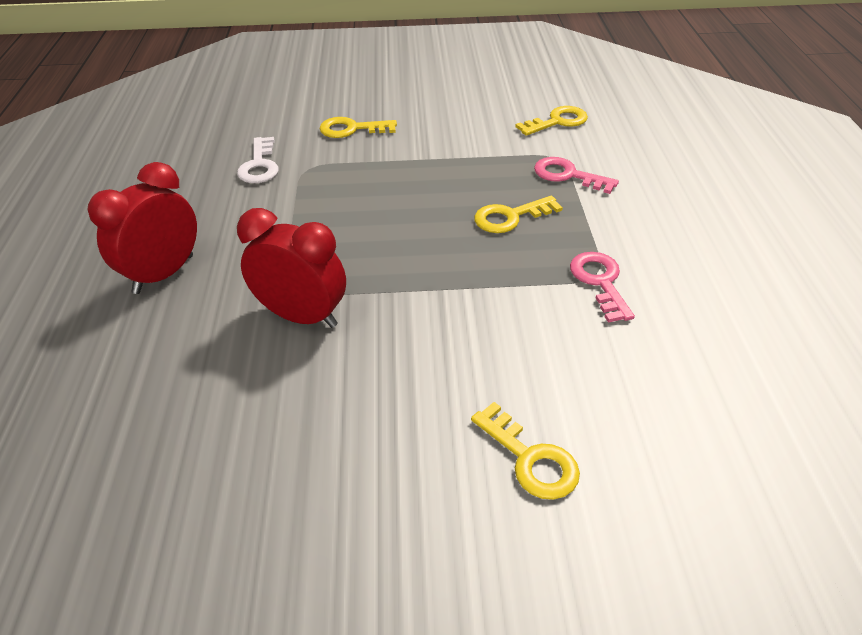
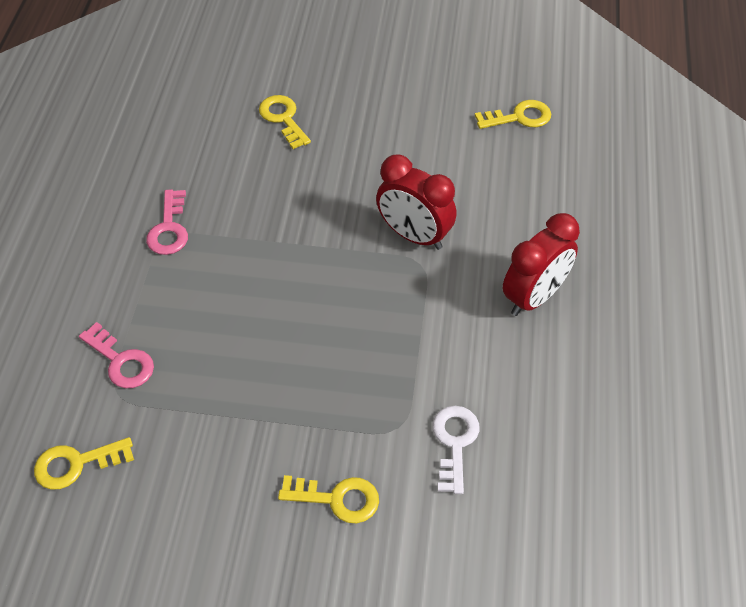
camera: 170 degrees left, 10 degrees up
(510, 217) = (208, 312): yellow key -> yellow key (519, 117)

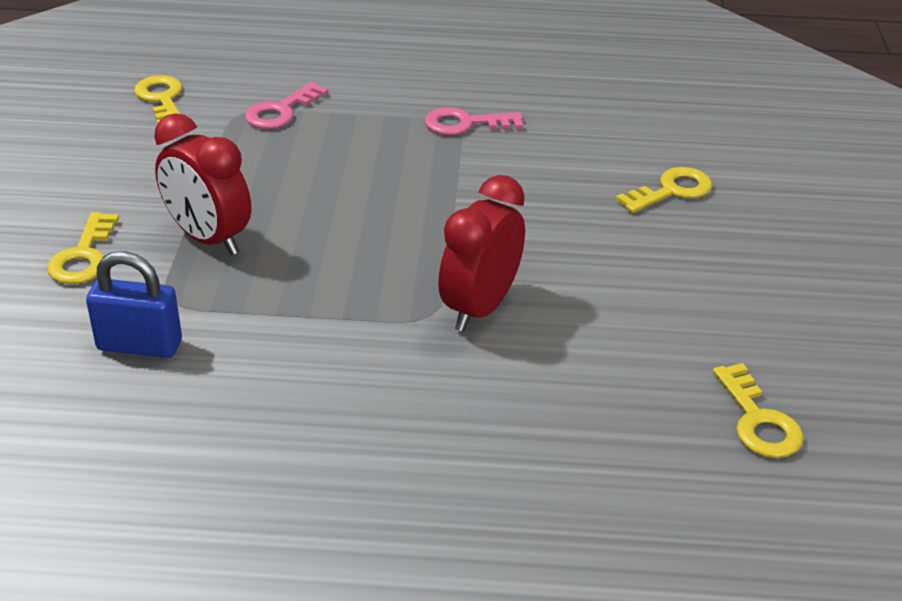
camera: 85 degrees right, 15 degrees down
(454, 442) = (140, 345): white key -> blue padlock
(534, 297) = (375, 426): red clock -> red clock (208, 239)

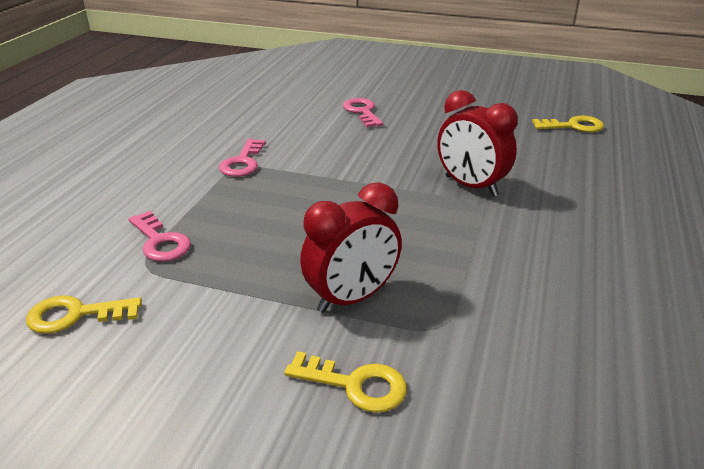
camera: 75 degrees left, 5 degrees down
(140, 345) = (505, 349): blue padlock -> none
(671, 190) = (362, 112): yellow key -> pink key

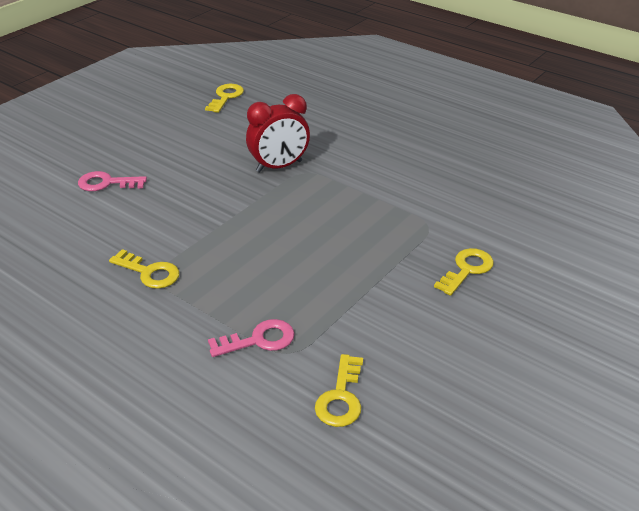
camera: 70 degrees left, 5 degrees up
(243, 162) = (149, 272): pink key -> yellow key
(352, 298) = (385, 253): red clock -> none

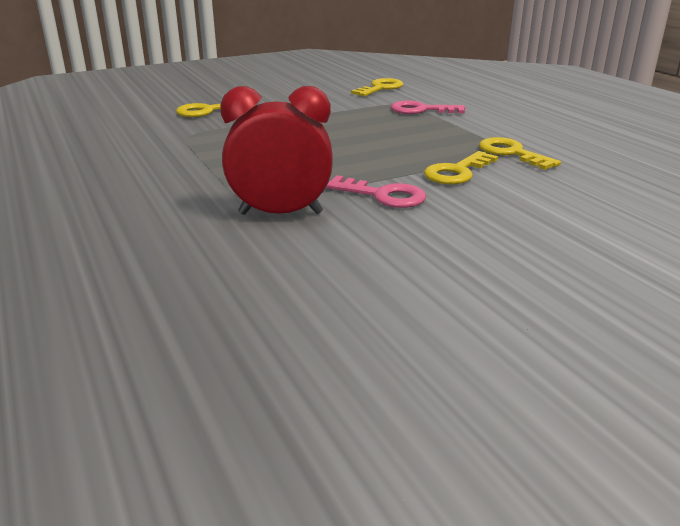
camera: 155 degrees left, 10 degrees down
(106, 183) = (580, 248): pink key -> pink key (383, 195)
(226, 97) = (243, 395): yellow key -> yellow key (457, 172)

